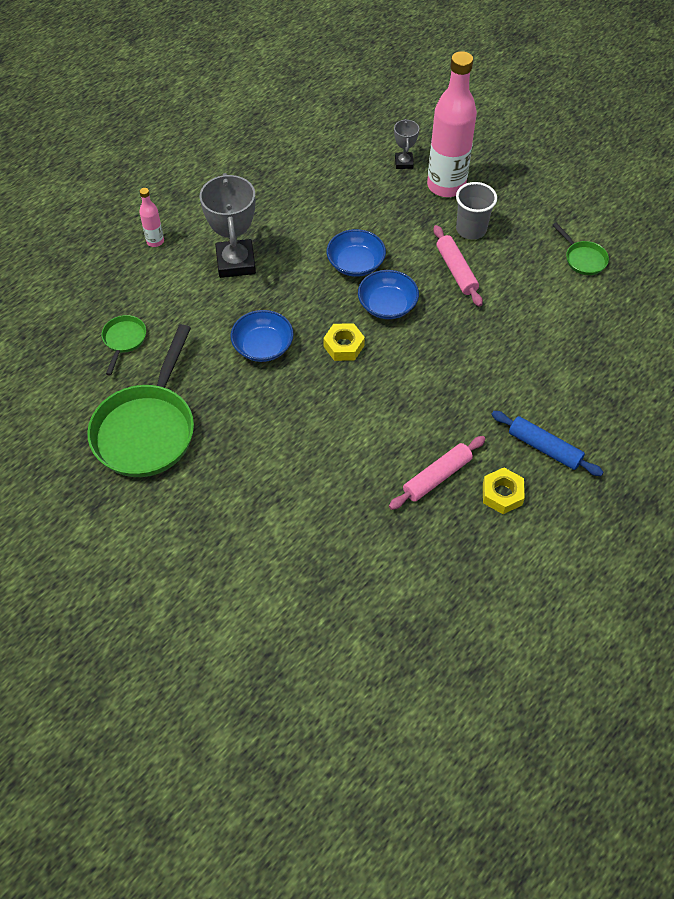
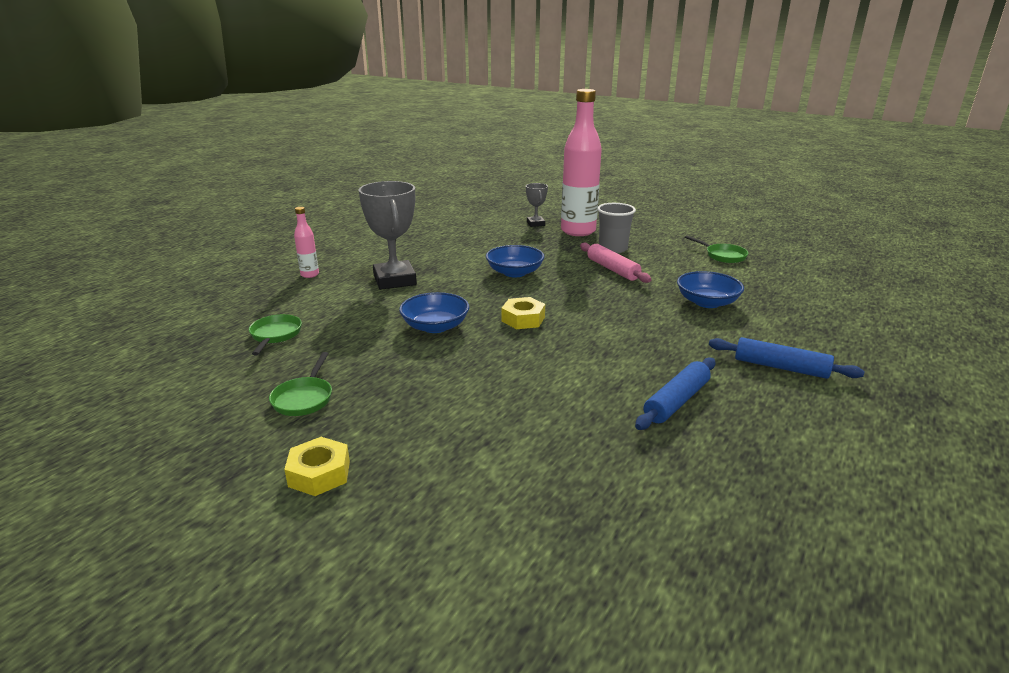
camera: 10 degrees left, 30 degrees down
(147, 429) = (304, 398): green pan -> green pan, size x0.45
(387, 305) = (556, 292): blue bowl -> blue bowl (707, 302)
(437, 477) = (676, 401): pink rolling pin -> blue rolling pin
(502, 494) = (762, 407): yellow nut -> yellow nut (319, 474)

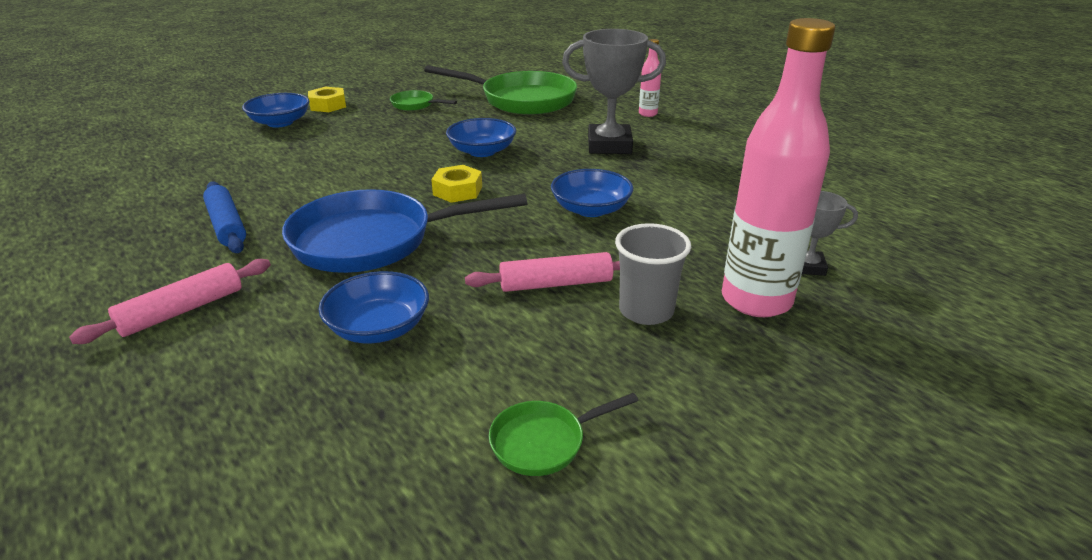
camera: 110 degrees right, 5 degrees up
(275, 335) = (522, 100): green pan -> green pan, size x2.21
(408, 490) = (280, 122): none -> blue bowl
(627, 330) = (373, 241): none -> blue pan
(780, 367) = (182, 310): blue rolling pin -> pink rolling pin

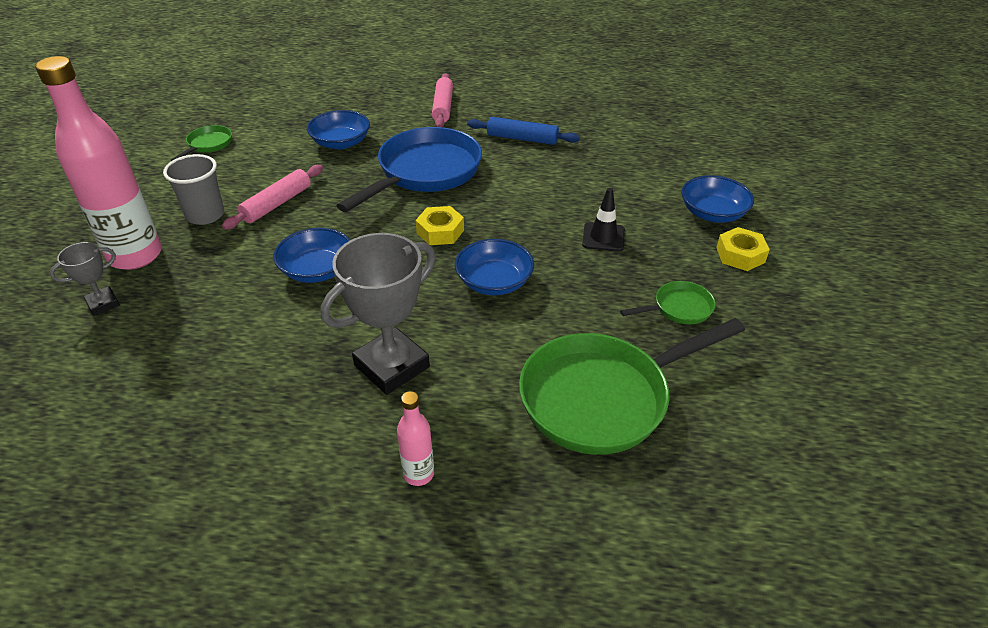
camera: 135 degrees right, 10 degrees up
(368, 141) = (603, 237): none -> black traffic cone

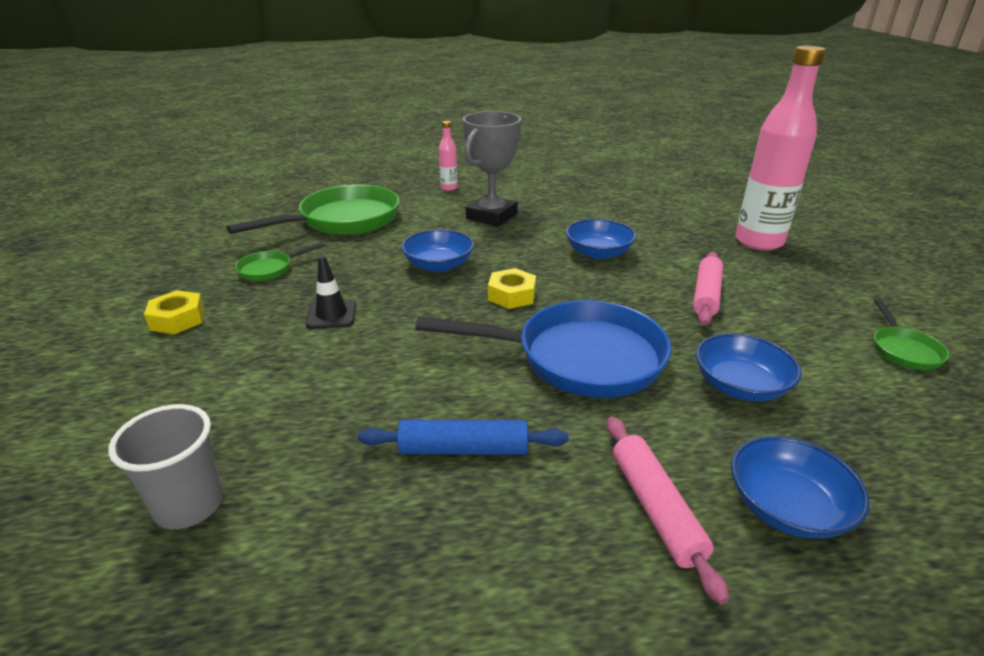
camera: 165 degrees right, 10 degrees down
(103, 304) = (726, 217): grey trophy -> none
(205, 215) = (758, 276): grey cup -> grey cup (189, 505)
(425, 173) = (578, 358): blue pan -> blue pan turned 105 degrees counterclockwise
(712, 213) = (180, 363): blue bowl -> blue bowl (787, 507)

